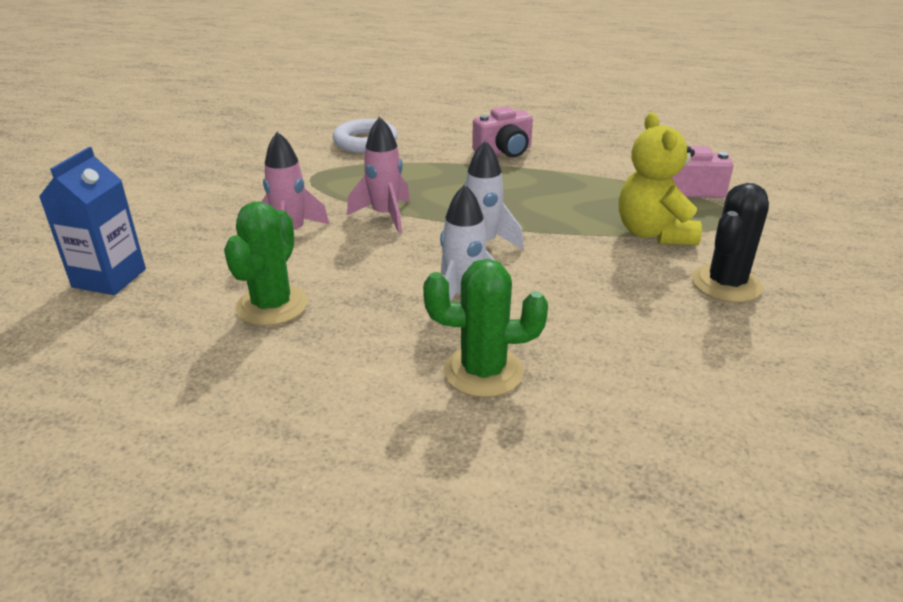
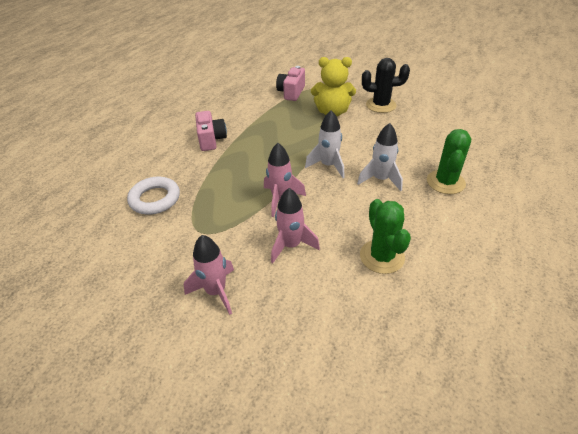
camera: 75 degrees left, 10 degrees up
(109, 278) = (331, 355): blue carton -> none
(215, 199) = (216, 292): none -> pink rocket
(272, 306) = (382, 256): green cactus -> green cactus turned 45 degrees clockwise
(726, 284) = (381, 105): black cactus -> black cactus turned 45 degrees counterclockwise

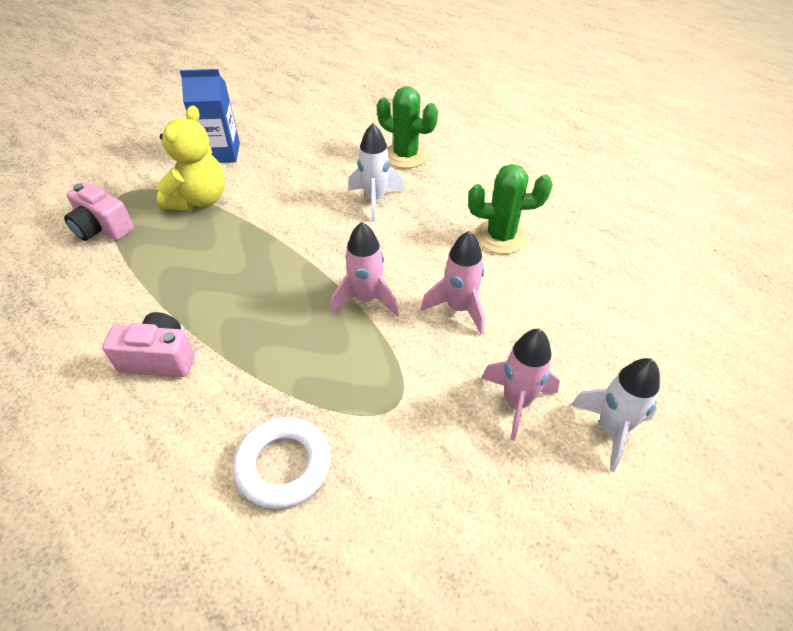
camera: 75 degrees left, 5 degrees up
(328, 165) = (321, 236): white rocket -> white rocket (611, 430)
(381, 105) = (221, 153): black cactus -> blue carton

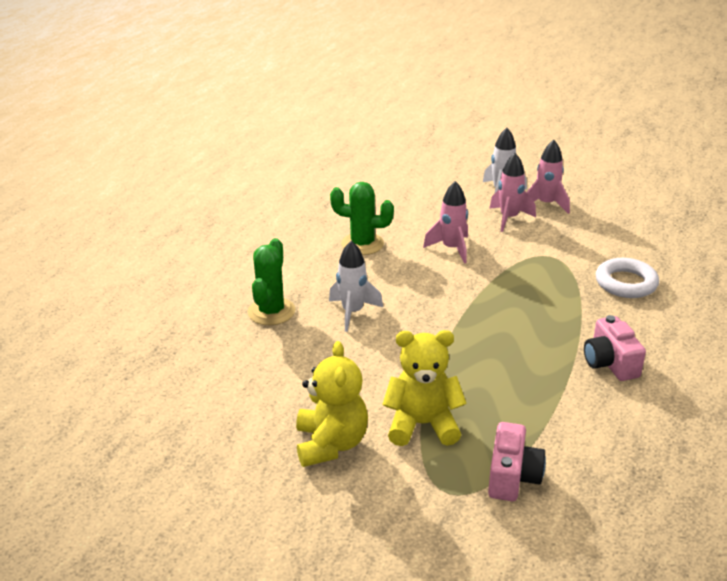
camera: 110 degrees left, 15 degrees down
(221, 153) = (331, 444): blue carton -> yellow teddy bear
(366, 299) = (474, 287): pink rocket -> pink rocket (546, 204)
(501, 237) = (362, 244): green cactus -> green cactus turned 60 degrees counterclockwise

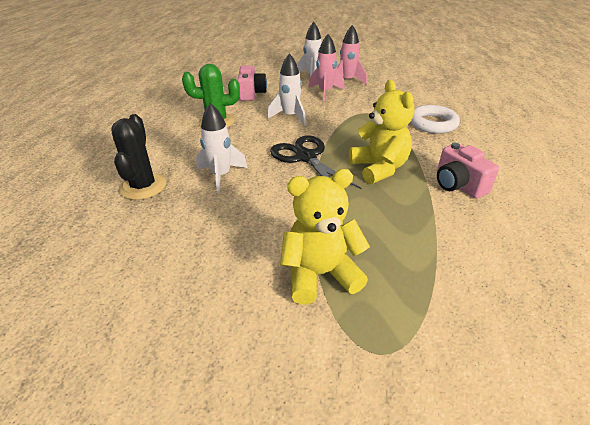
camera: 15 degrees left, 5 degrees up
(271, 311) = (143, 186): green cactus -> black cactus
(331, 444) = (229, 318): yellow teddy bear -> yellow teddy bear (379, 168)
(451, 249) = (290, 117): pink rocket -> white rocket
(451, 304) = (306, 157): none -> black scissors
(512, 477) = (435, 317): pink camera -> pink camera (251, 93)

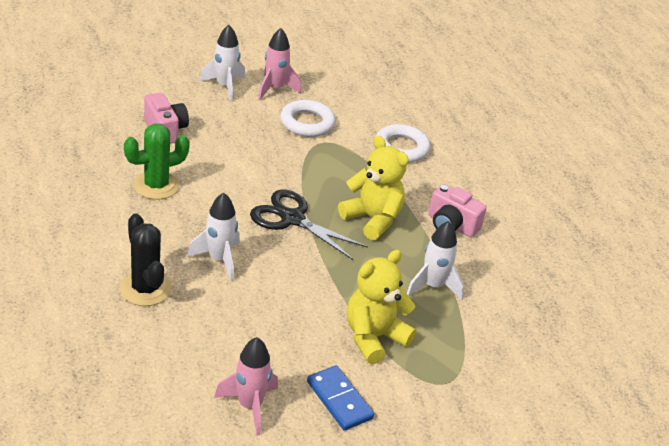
camera: 30 degrees left, 0 degrees up
(236, 338) = (339, 400): none -> blue domino
(290, 117) = (240, 162): white rocket -> white rocket (433, 286)
(325, 92) = (258, 114): pink rocket -> pink rocket (249, 406)
(360, 100) = (307, 123): none -> white ring

